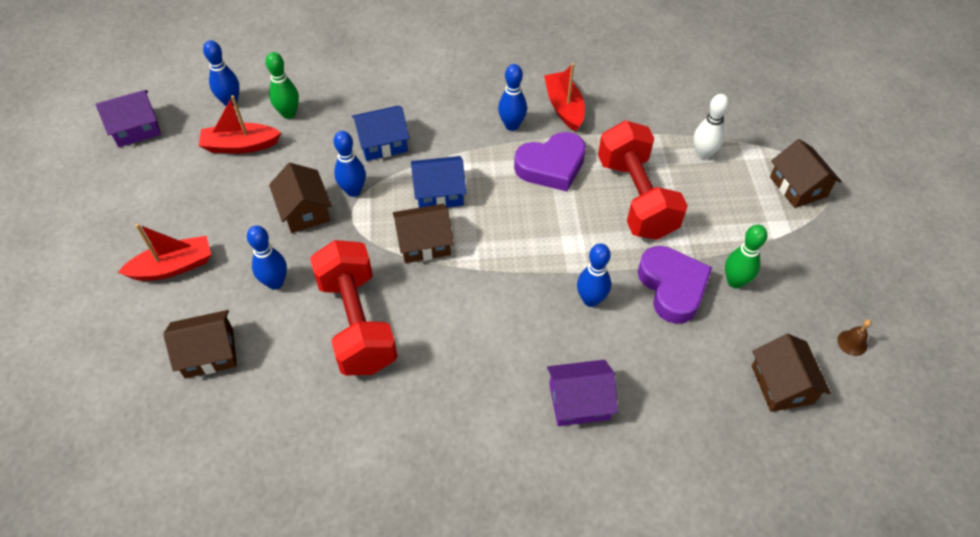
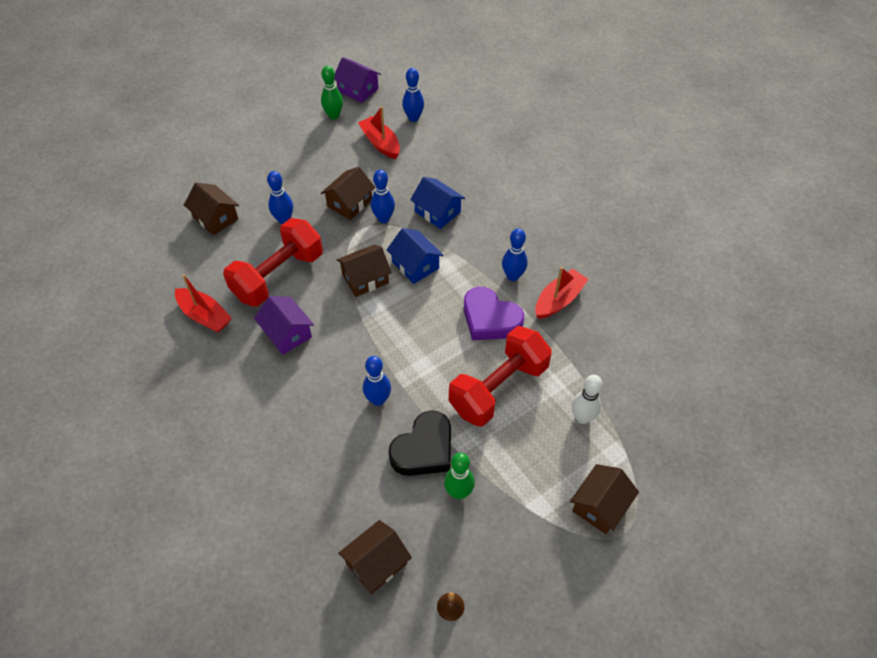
camera: 60 degrees right, 0 degrees up
(173, 267) = (266, 167): red boat -> red boat (204, 316)
(289, 114) = (426, 151): green bowling pin -> green bowling pin (333, 116)
(424, 243) = (365, 278): brown house -> brown house turned 75 degrees counterclockwise
(579, 402) = (286, 430): purple house -> purple house (287, 333)
(672, 287) = (424, 449): purple heart -> black heart

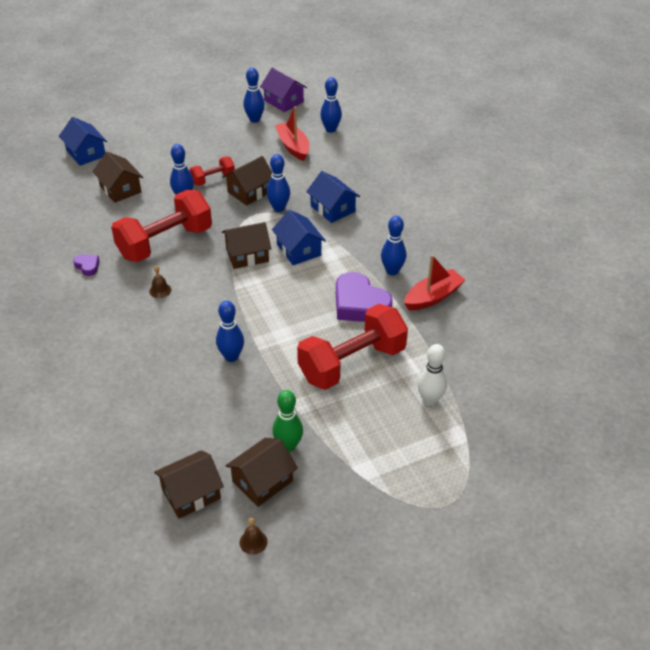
camera: 10 degrees right, 10 degrees down
(168, 179) = (86, 153): none -> blue house
(204, 316) = (87, 266): red boat -> purple heart
(287, 333) = (160, 290): purple house -> brown bell
(308, 193) = (213, 179): none -> red dumbbell
(333, 116) = (254, 119): green bowling pin -> blue bowling pin
(424, 449) = (264, 404): black heart -> none
(600, 506) = (427, 478): brown house -> brown house (262, 481)

